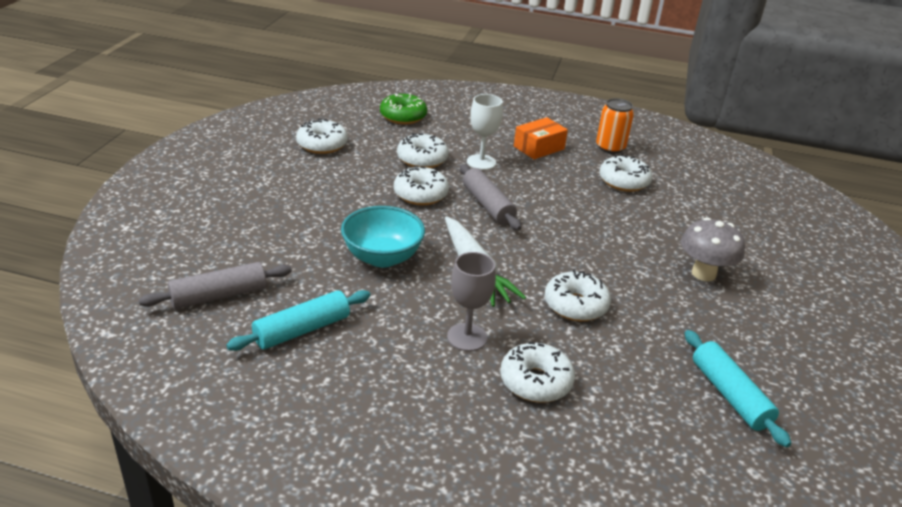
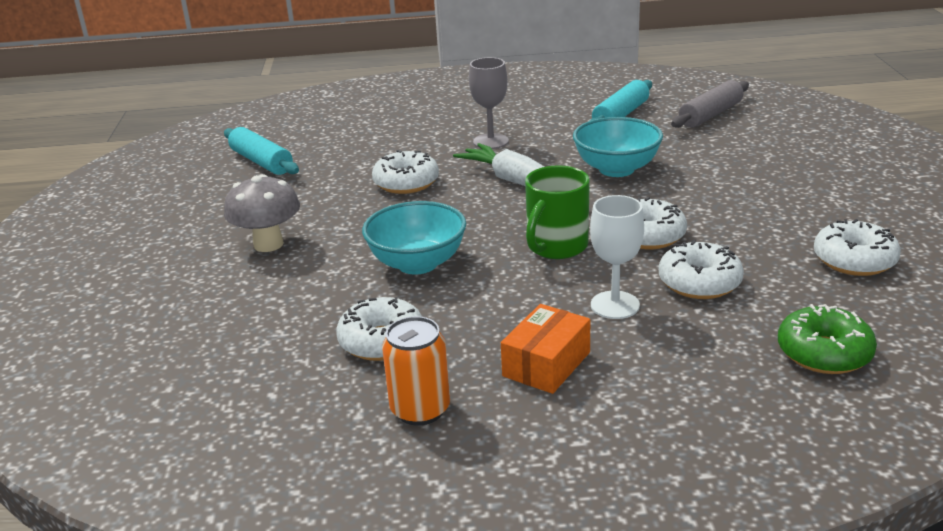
camera: 165 degrees right, 5 degrees down
(487, 205) = (556, 247): grey rolling pin -> green mug
(535, 381) = (421, 133): white donut -> none
(589, 222) = (417, 263): none -> turquoise bowl

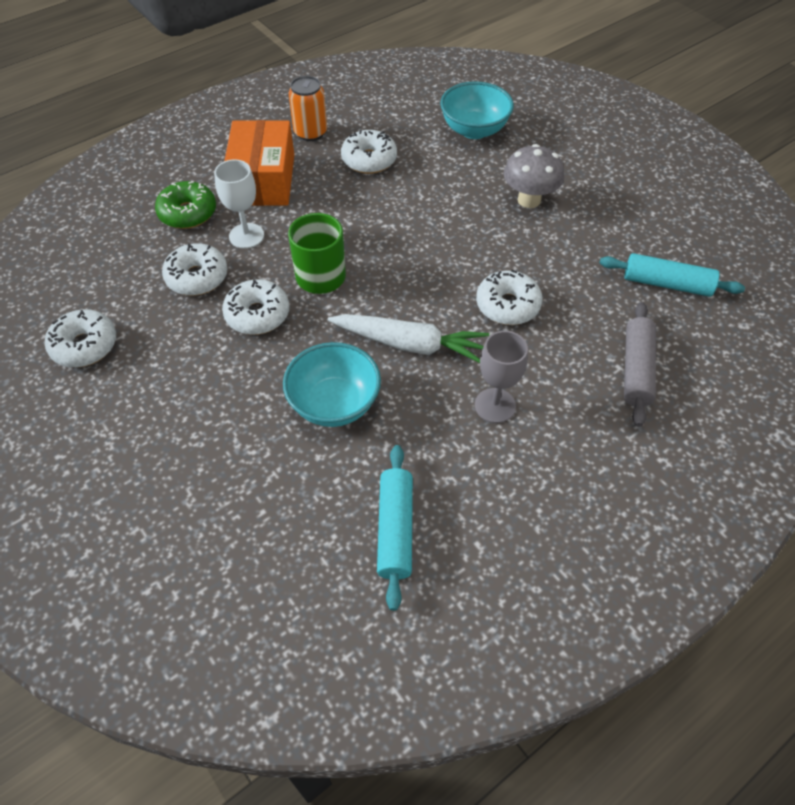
camera: 145 degrees right, 25 degrees up
(417, 263) = (406, 222): turquoise bowl -> turquoise bowl (474, 130)
(546, 364) = (263, 179): orange box -> orange box, size x1.59
(710, 115) = (286, 579): grey rolling pin -> grey rolling pin (636, 369)
(824, 353) = (99, 245): green donut -> green donut (188, 213)

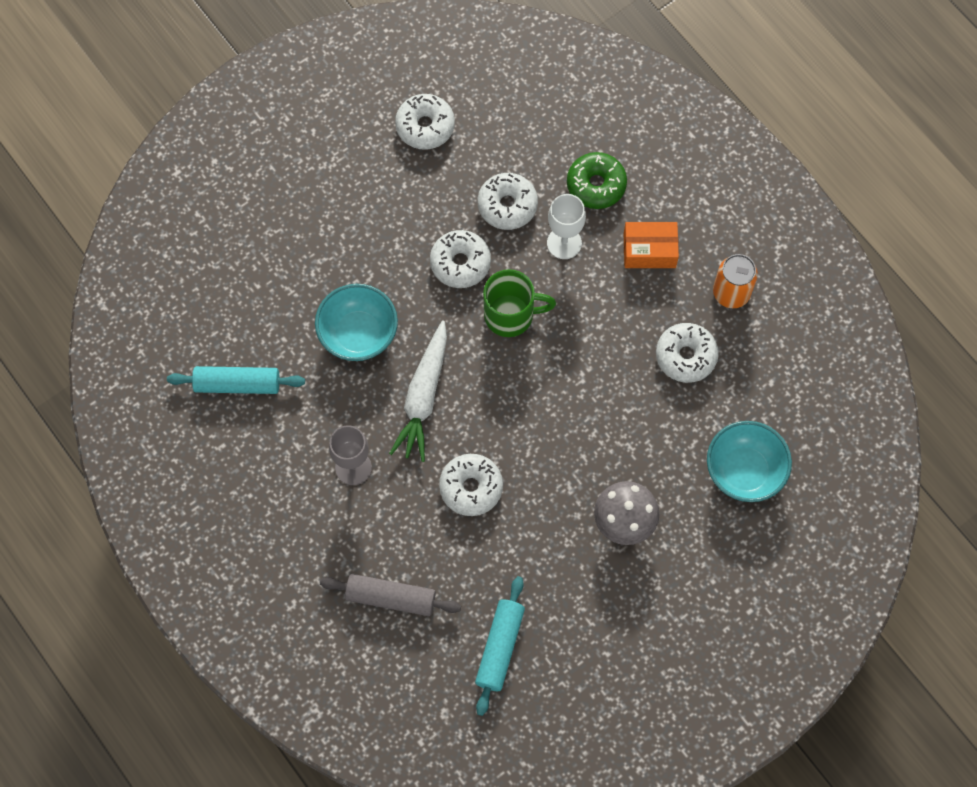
camera: 90 degrees right, 15 degrees up
(263, 179) = (649, 250): orange box -> orange box, size x0.63

